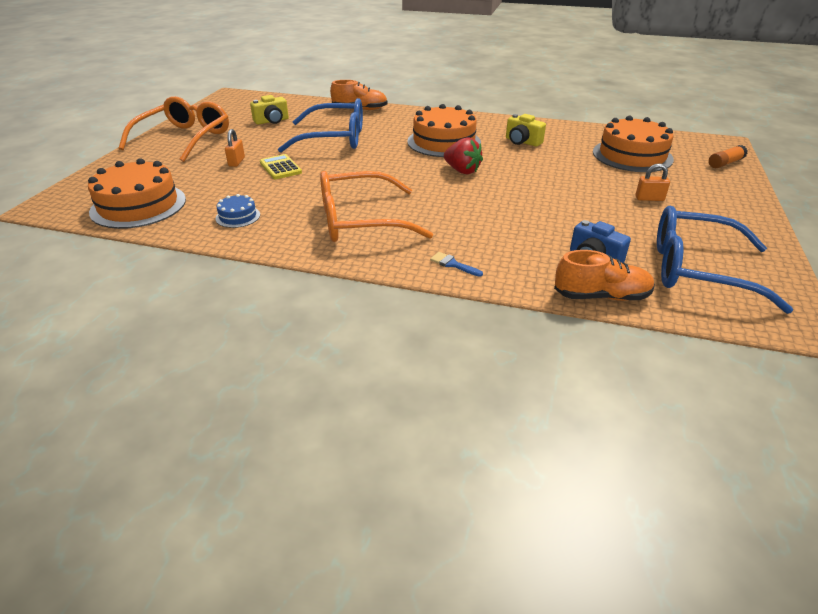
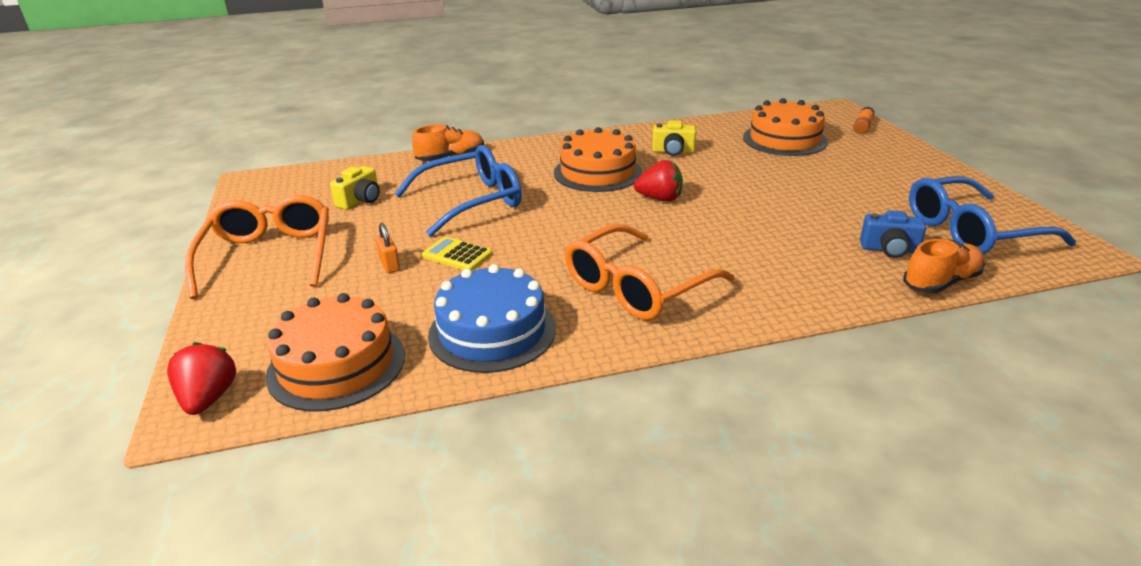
camera: 30 degrees left, 5 degrees down
(64, 201) = (208, 398): none -> red strawberry
(238, 216) = (492, 331): blue cake -> blue cake, size x2.14
(453, 264) = (788, 300): blue brush -> none
(649, 198) = (853, 177): orange padlock -> none

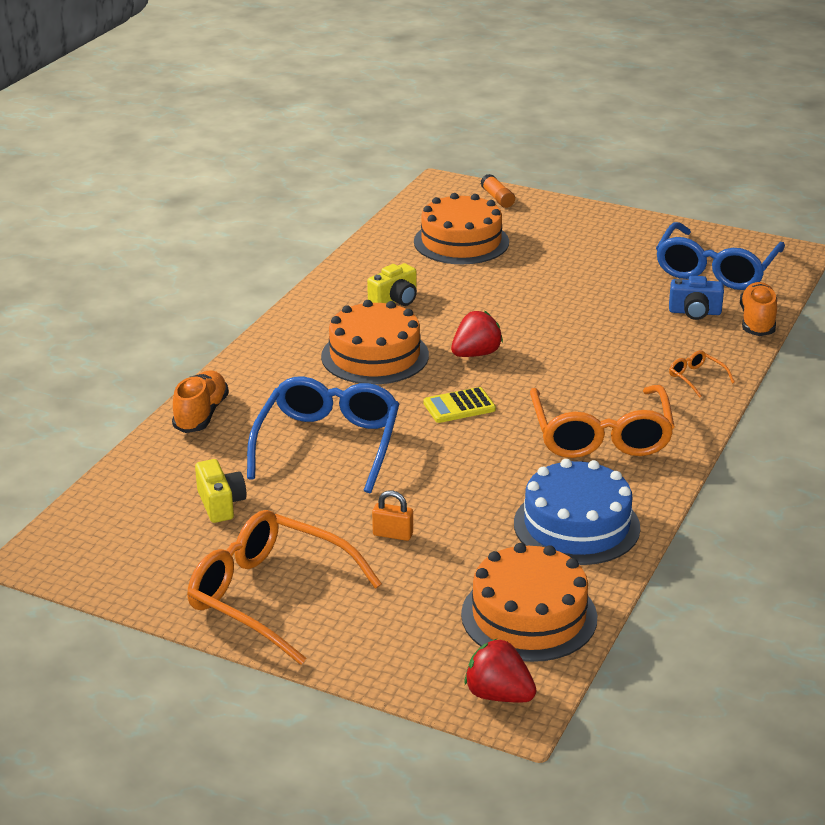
camera: 50 degrees left, 0 degrees up
(457, 255) = (427, 493): yellow calculator -> yellow calculator (459, 406)
(796, 292) = (696, 378): none -> orange glasses
(889, 250) = (695, 312): blue camera -> blue camera turned 45 degrees clockwise

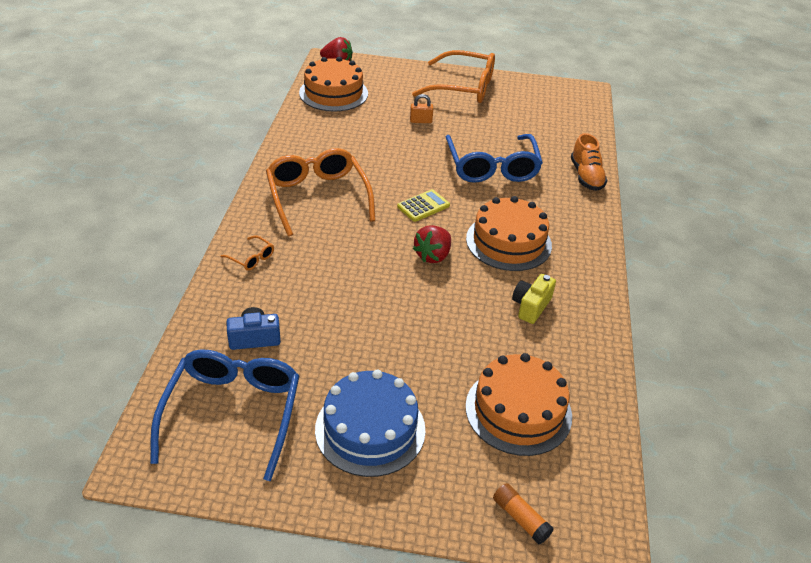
camera: 160 degrees right, 10 degrees up
(221, 504) = (524, 125): yellow camera -> none
(576, 525) = (320, 137): blue cake -> blue cake (370, 429)
(757, 322) = (194, 335): orange shoe -> none

